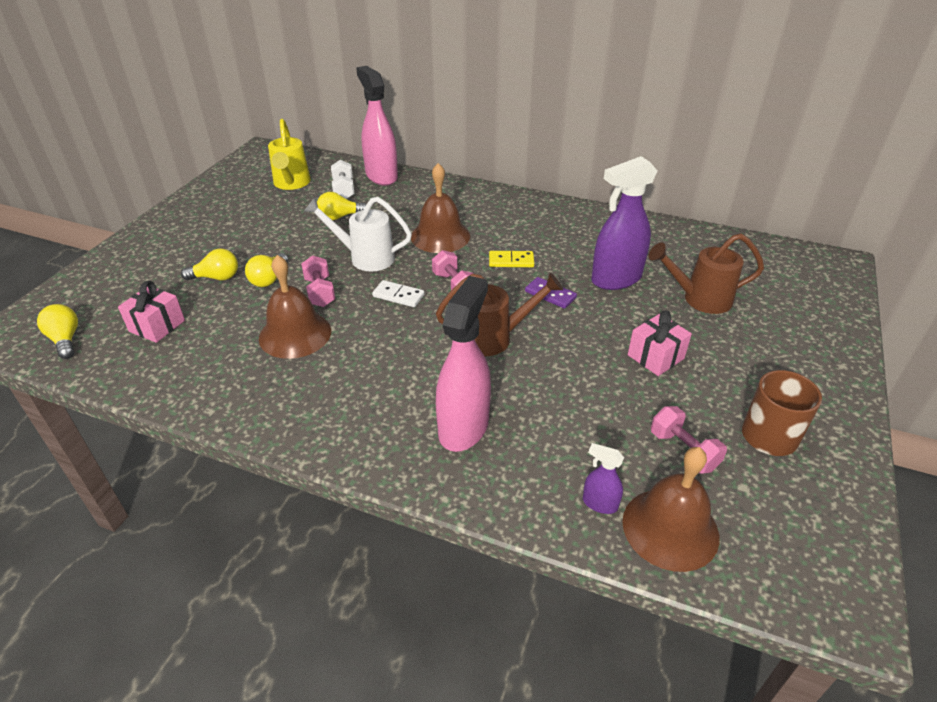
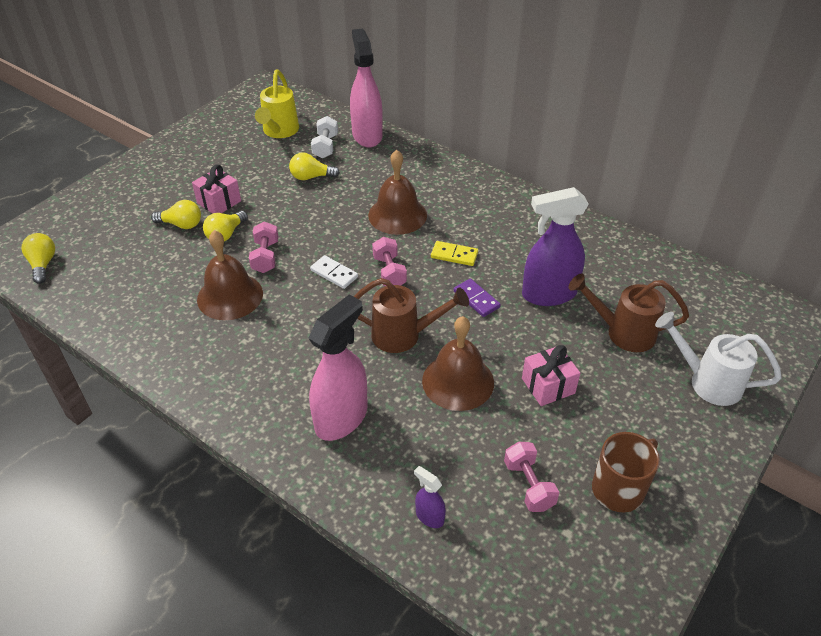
camera: 15 degrees right, 5 degrees up
(157, 326) = (118, 265): pink gift -> pink gift (219, 202)
(365, 257) = (319, 227): white watering can -> white watering can (707, 382)
(670, 528) = (481, 554): brown bell -> brown bell (458, 381)

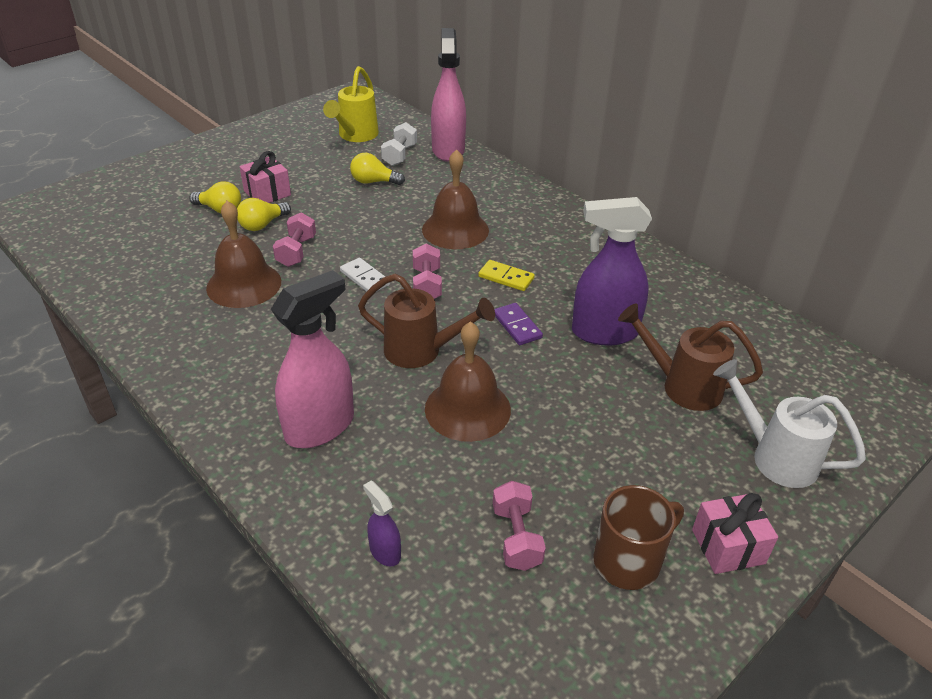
camera: 10 degrees right, 5 degrees down
(43, 264) = (64, 228): yellow light bulb -> none
(548, 386) = (574, 430): pink gift -> pink gift (728, 546)

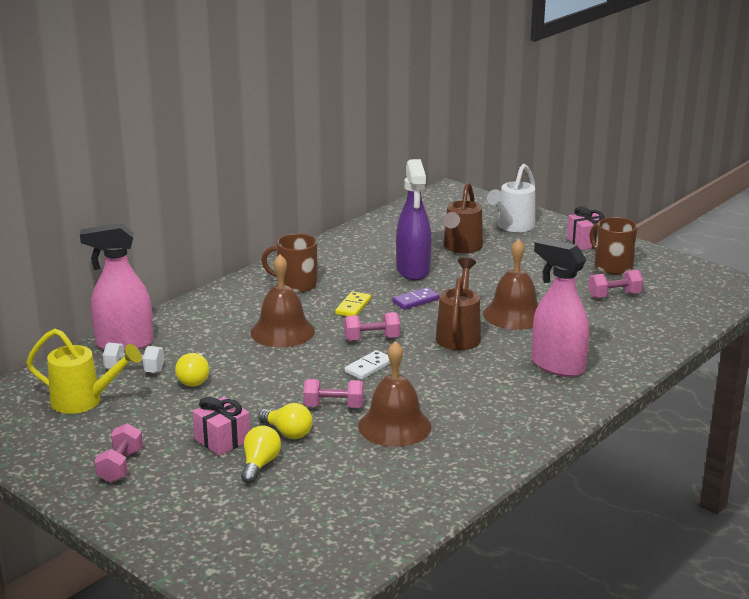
camera: 95 degrees left, 15 degrees down
(253, 151) = (120, 466): none -> pink dumbbell
(385, 552) = (649, 333): purple spray bottle -> none
(565, 242) = (296, 284): none -> brown mug

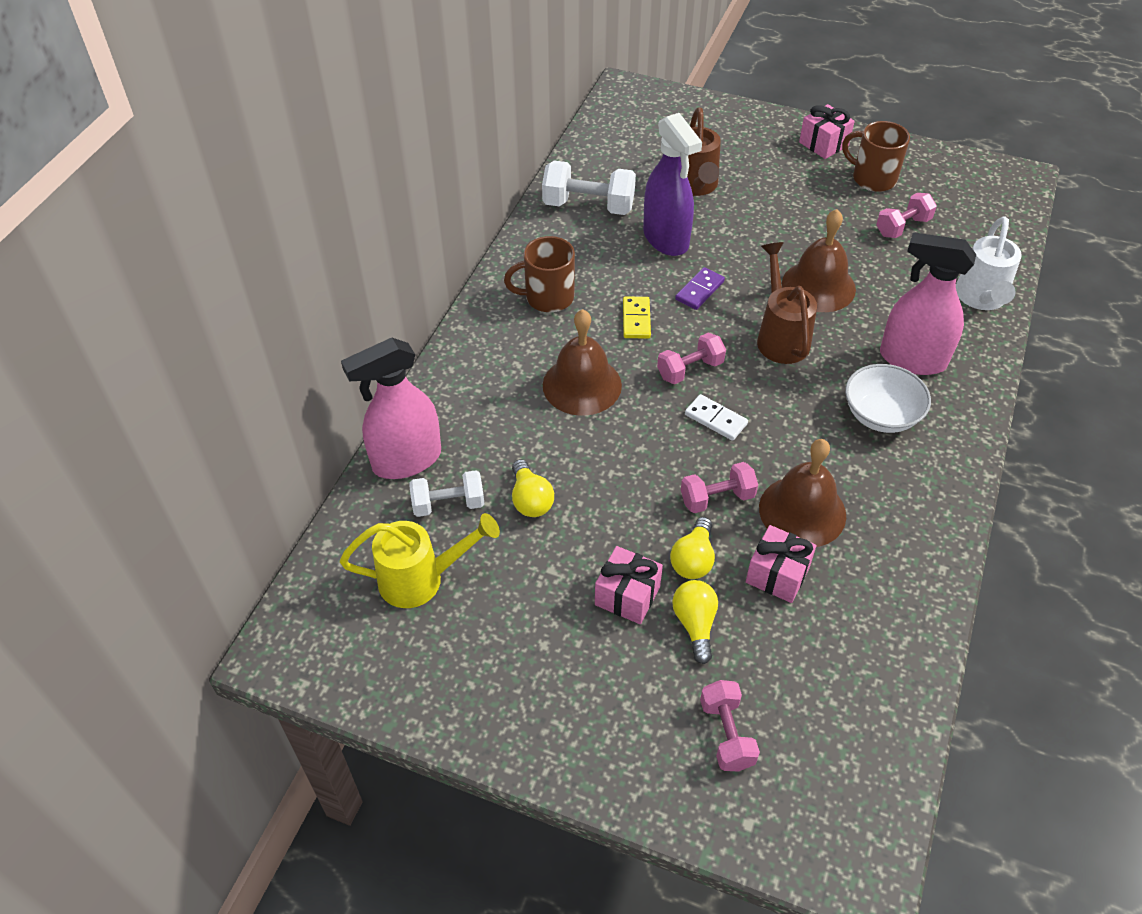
camera: 20 degrees left, 25 degrees up
(120, 466) = (536, 680): pink dumbbell -> pink dumbbell (726, 734)
(288, 432) = (693, 559): yellow light bulb -> yellow light bulb turned 90 degrees clockwise
(345, 453) = (777, 574): none -> pink gift
(368, 244) = (588, 206): none -> white dumbbell
(369, 367) = (715, 419): white domino -> white domino turned 75 degrees counterclockwise
(504, 390) = (881, 415): none -> white bowl
(513, 226) = (730, 136): white watering can -> white watering can (981, 298)

